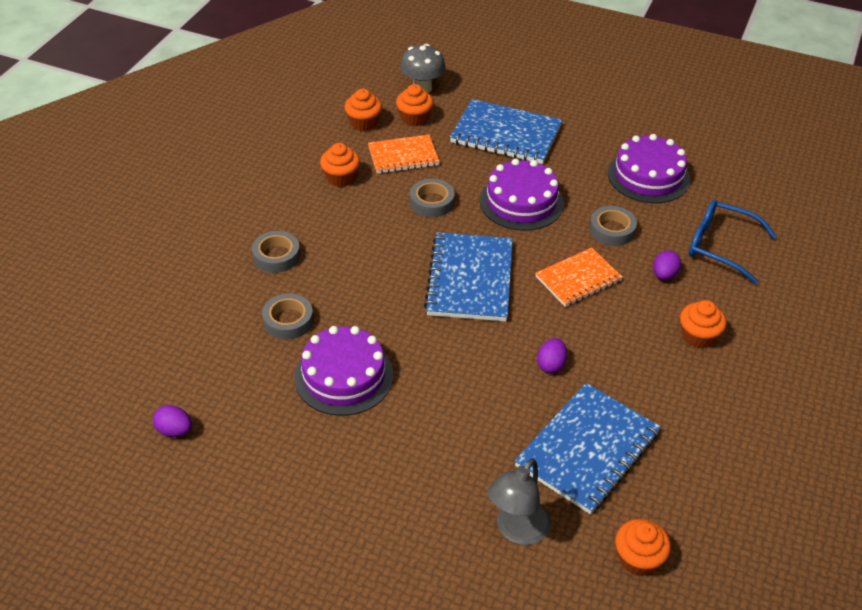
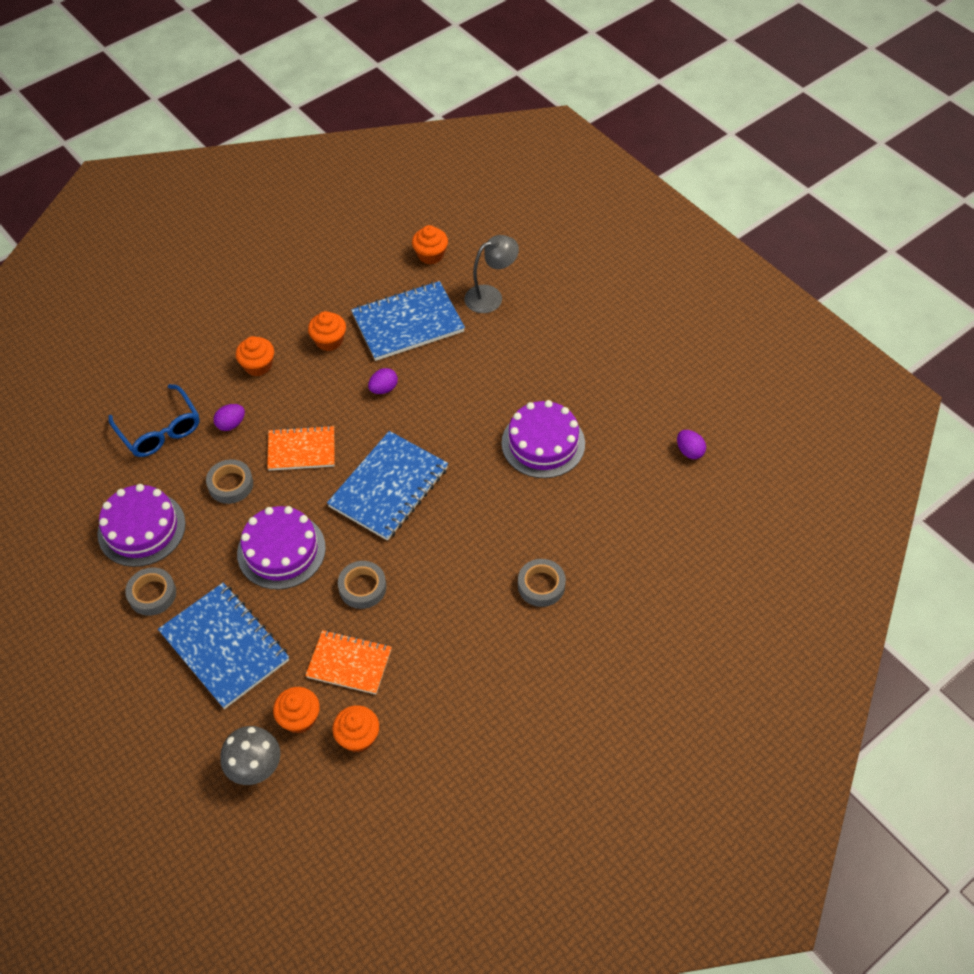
camera: 150 degrees left, 10 degrees up
(288, 321) = (562, 511): grey tape -> grey tape (152, 594)
(341, 178) = (430, 661): orange cupcake -> orange cupcake (329, 341)

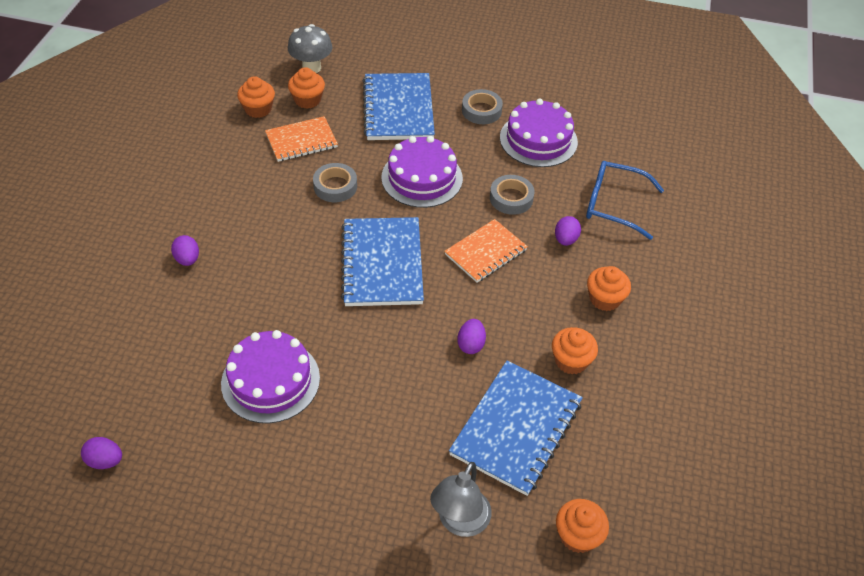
camera: 140 degrees right, 5 degrees down
(224, 647) = (398, 109): blue notebook -> blue notebook turned 75 degrees clockwise
(541, 585) = (187, 259): grey tape -> purple egg

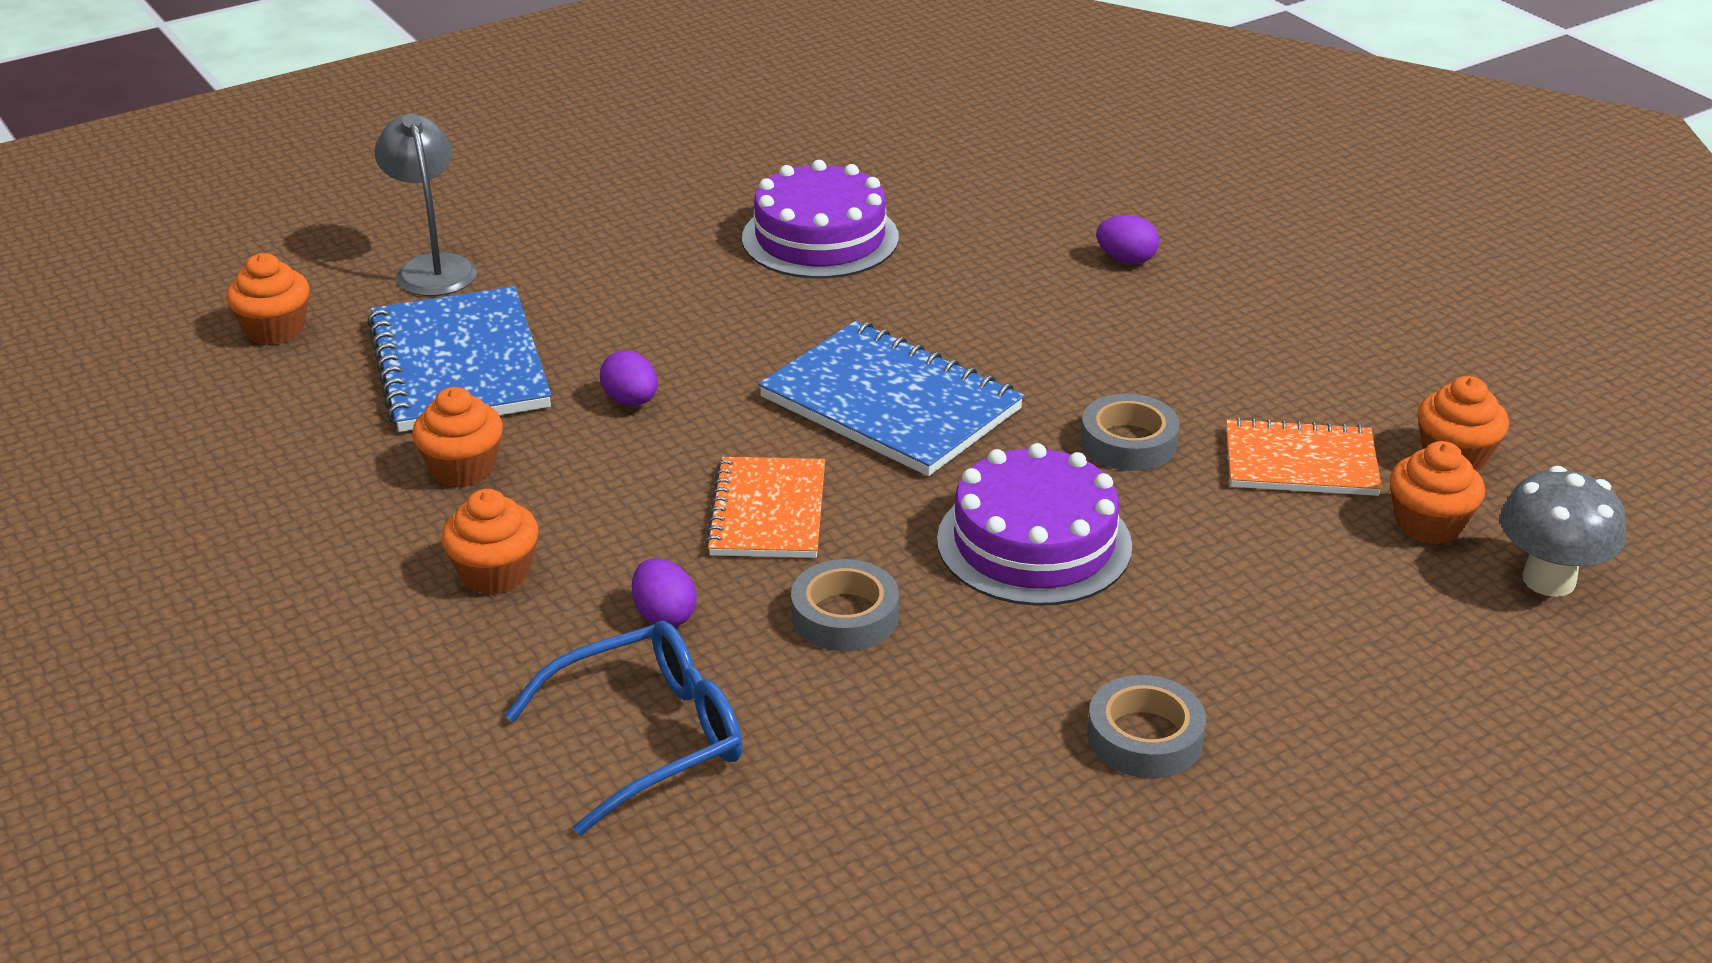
camera: 135 degrees right, 15 degrees down
(105, 461) = (868, 117): purple egg -> none
(301, 141) = (1300, 462): orange notebook -> orange notebook turned 75 degrees clockwise
(398, 109) = (1277, 622): blue notebook -> none
(538, 139) = (954, 761): purple cake -> none

